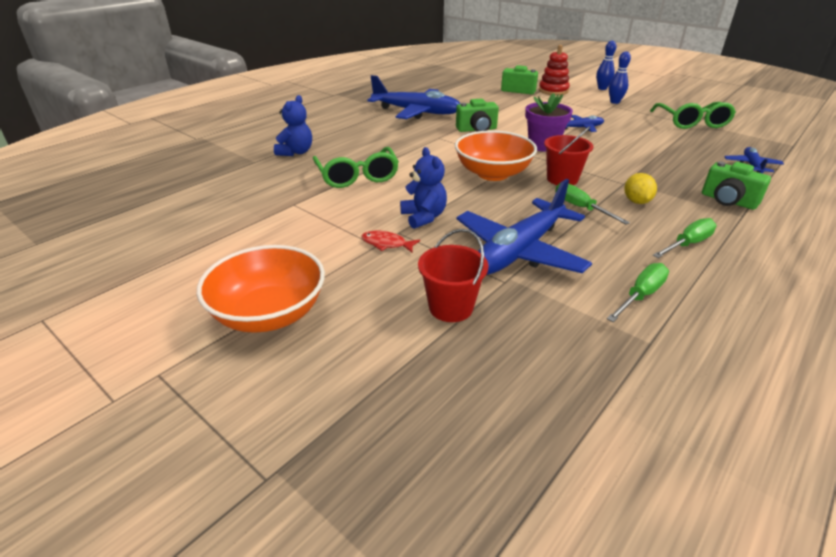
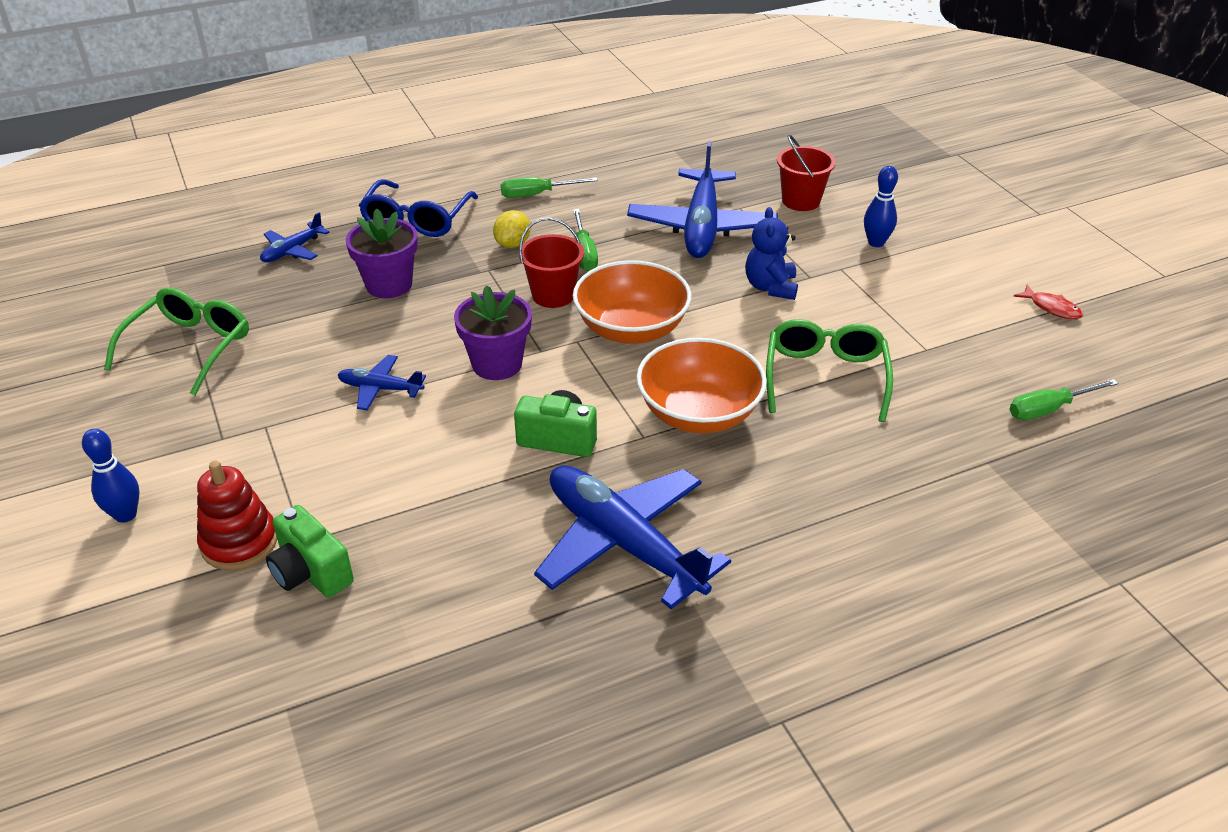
camera: 155 degrees left, 5 degrees up
(269, 314) = (956, 232): orange bowl -> orange bowl (699, 413)
(296, 152) = (912, 467): blue teddy bear -> none
(386, 244) = (829, 267): red fish -> red fish (1051, 308)
(519, 251) = (701, 227): blue plane -> blue plane turned 120 degrees clockwise
(615, 102) = (196, 449): blue bowling pin -> blue bowling pin (876, 242)
(640, 295) = (640, 172): green screwdriver -> green screwdriver (1049, 409)
(662, 163) = (389, 285): none -> purple flower pot
(728, 201) = (417, 219): green camera -> blue glasses

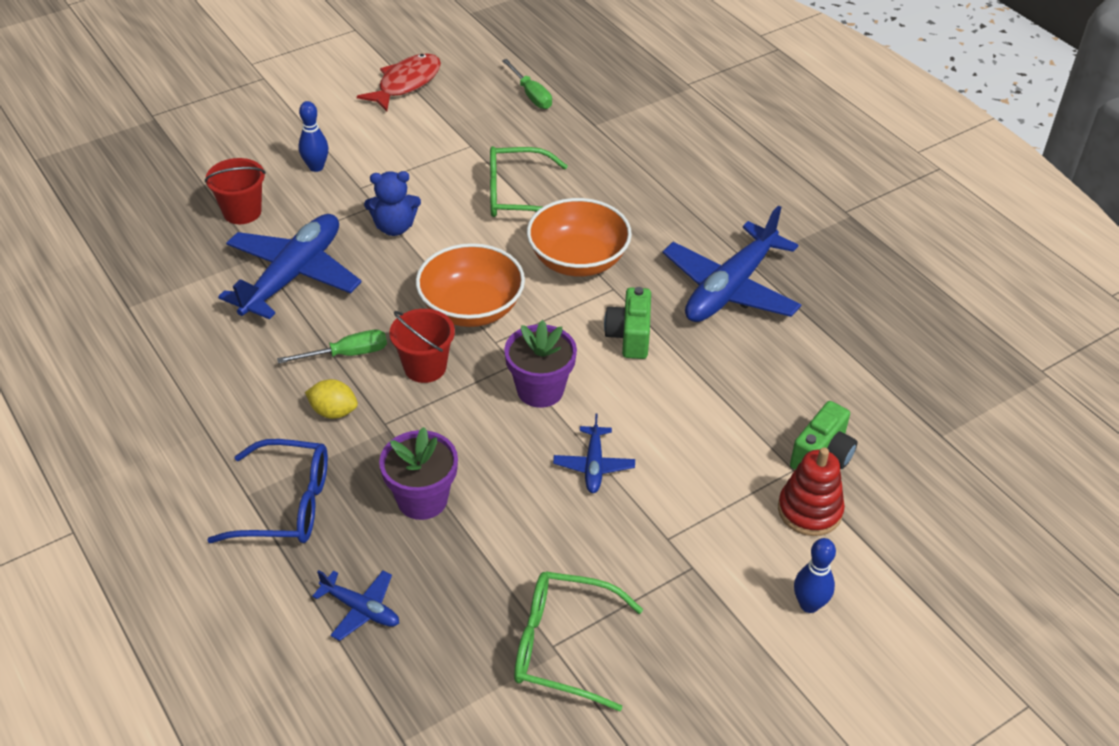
camera: 100 degrees left, 5 degrees up
(537, 194) = (227, 407): green screwdriver -> none
(701, 227) = (293, 275): blue plane -> blue plane turned 60 degrees counterclockwise
(1051, 308) = (406, 83): red fish -> red fish, size x1.88

